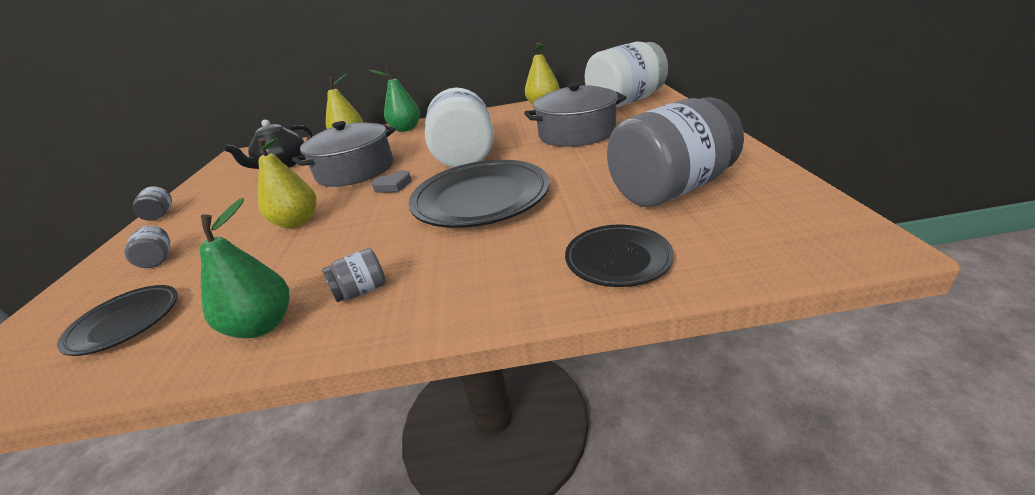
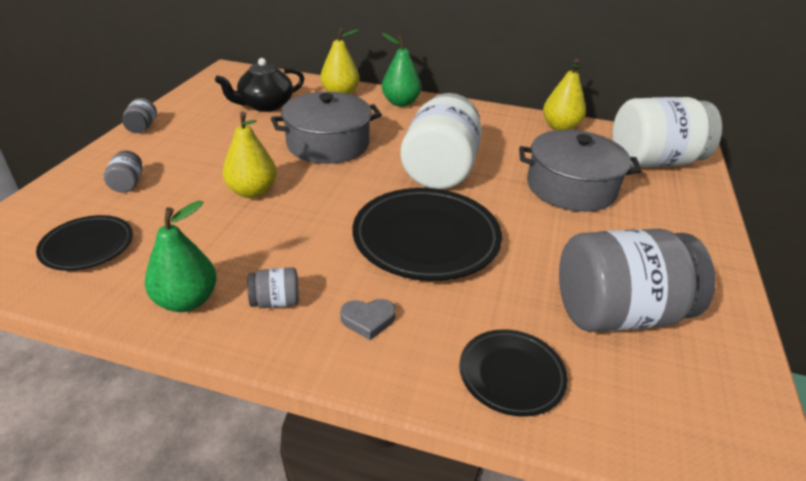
camera: 15 degrees right, 5 degrees up
(393, 185) = (354, 182): grey heart -> grey heart (368, 320)

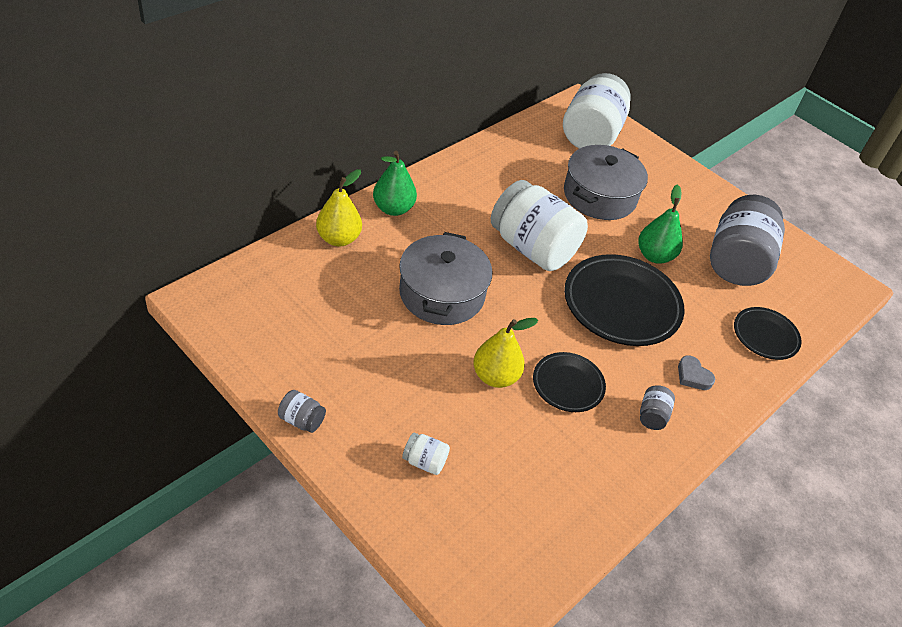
camera: 65 degrees left, 10 degrees up
(88, 247) = (521, 514): black plate -> black plate (568, 385)
(128, 184) = (424, 461): grey jar -> white jar
(187, 300) = (628, 466): green pear -> green pear (654, 256)
(265, 105) = (322, 304): black teapot -> none
(368, 320) = (693, 376): grey heart -> grey heart turned 120 degrees clockwise
(560, 127) = (510, 144): yellow pear -> none

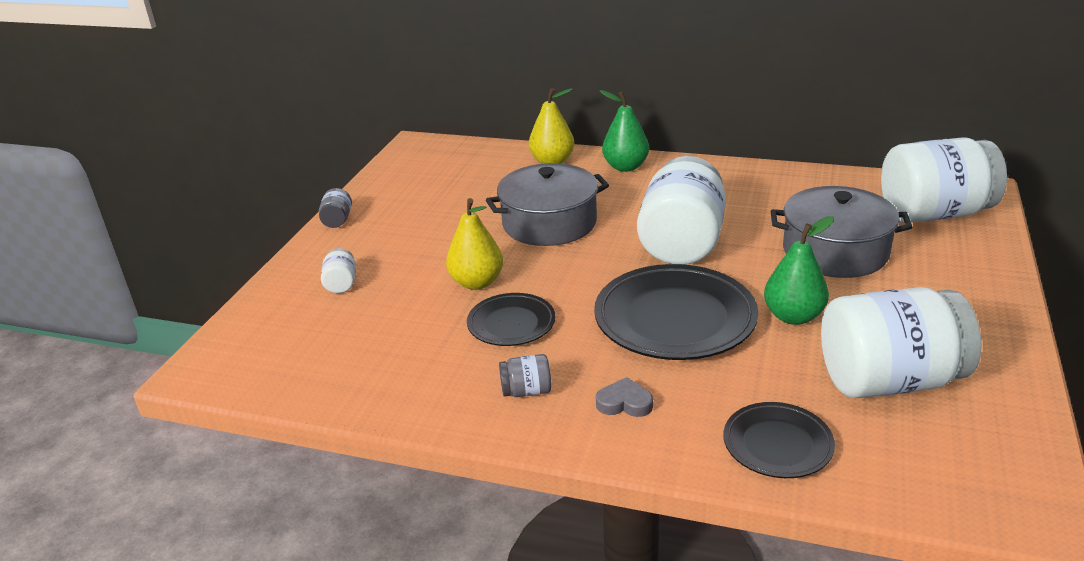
camera: 70 degrees right, 15 degrees down
(693, 376) = (624, 403): grey heart -> grey heart turned 75 degrees clockwise
(736, 262) = (889, 380): grey jar -> white jar

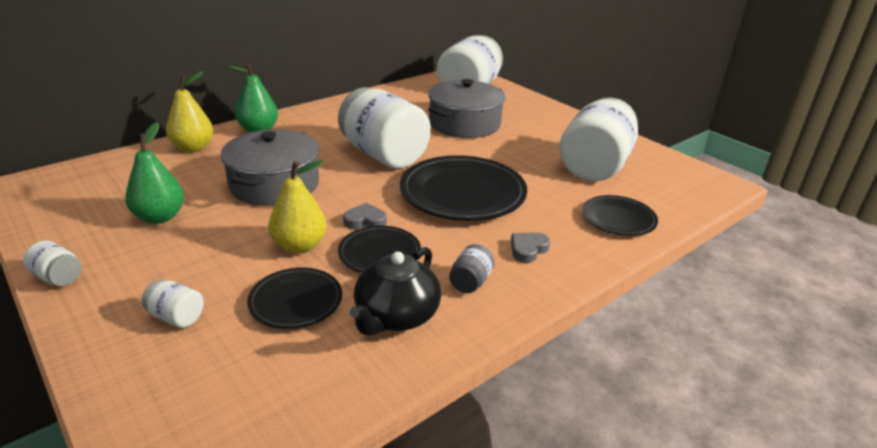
camera: 60 degrees left, 0 degrees up
(337, 220) = (58, 277): grey jar -> white jar
(405, 319) = (296, 302): none -> black plate
(436, 373) = (396, 316): none -> black teapot
(553, 291) = (365, 220): none -> grey heart
(793, 316) = (508, 161): green pear -> green pear (160, 217)

